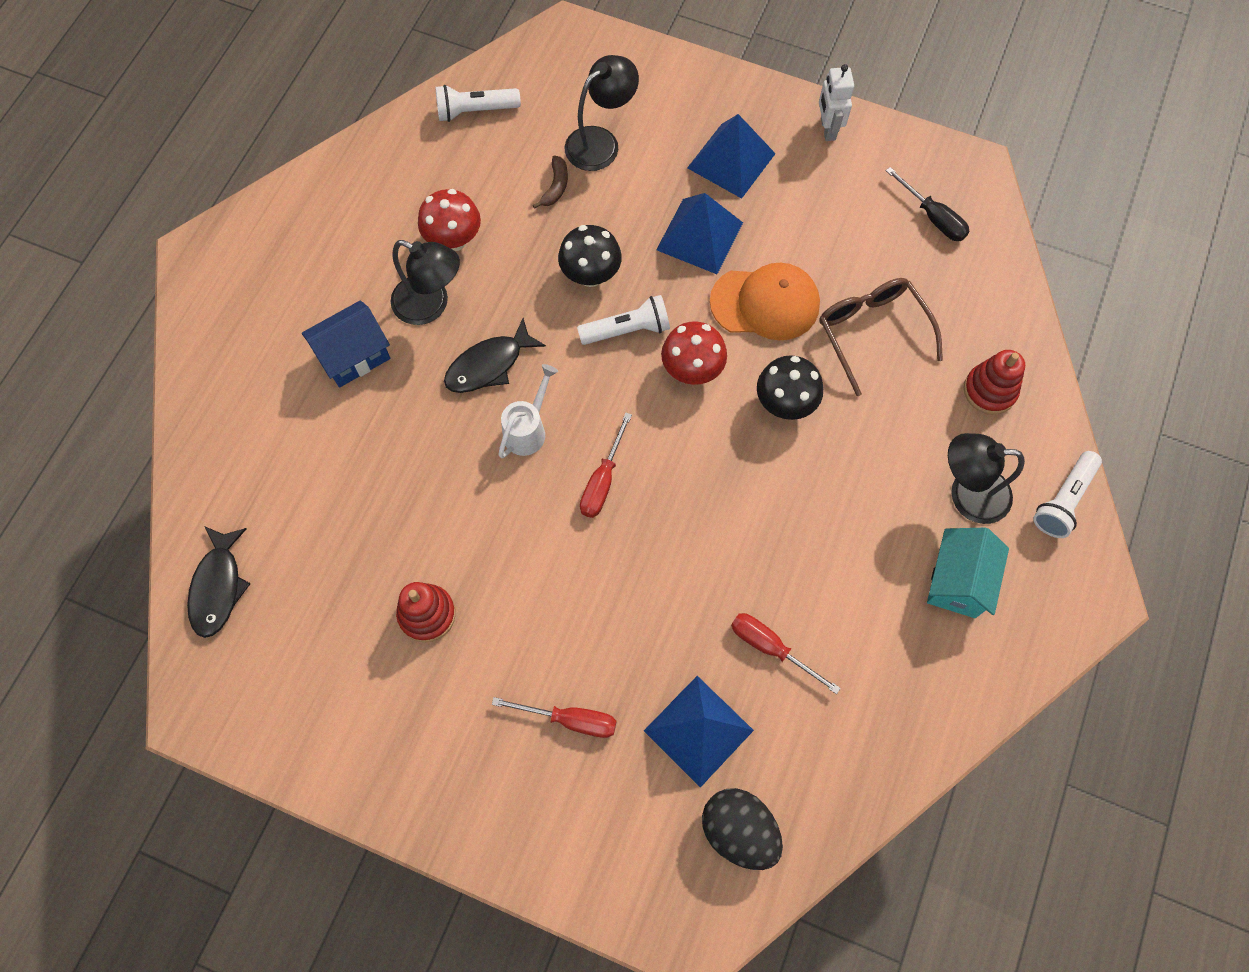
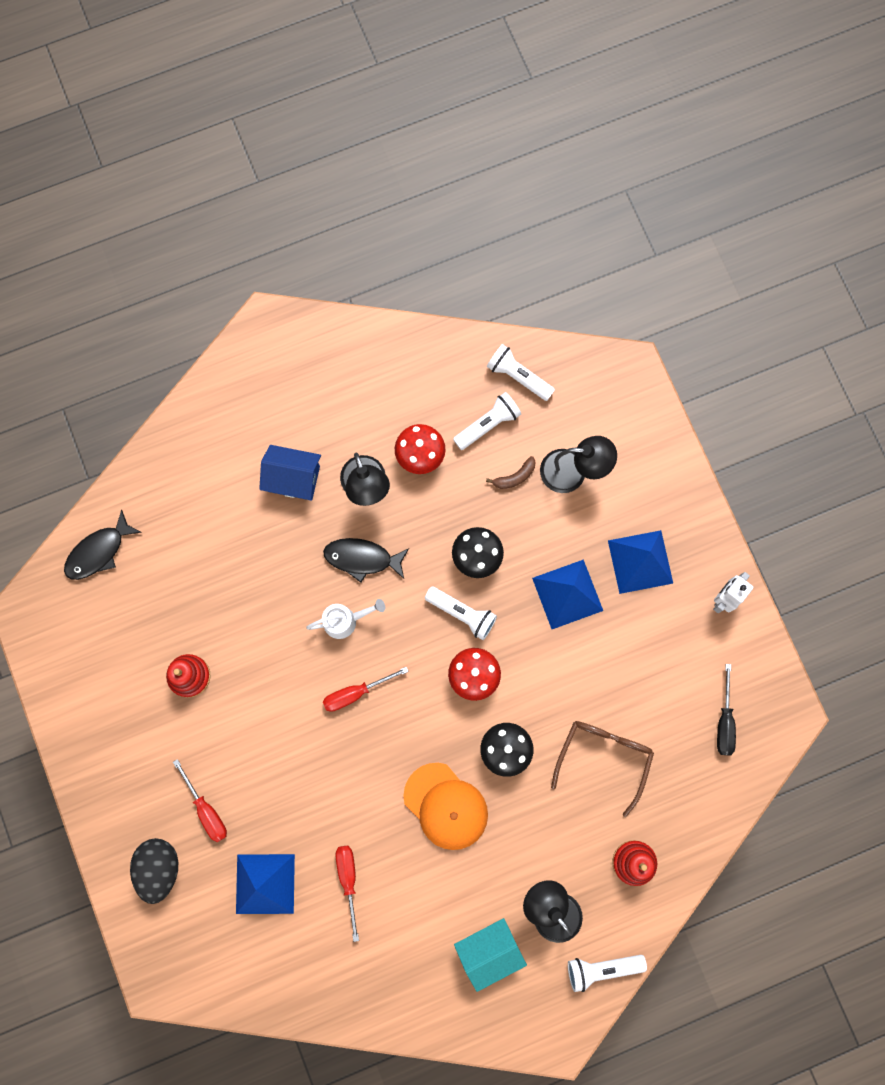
camera: 45 degrees right, 10 degrees up
(488, 167) = (488, 425): none -> white flashlight
(739, 831) = (232, 956): black egg -> black egg (159, 868)
(765, 303) = (560, 676): orange cap -> orange cap (446, 806)

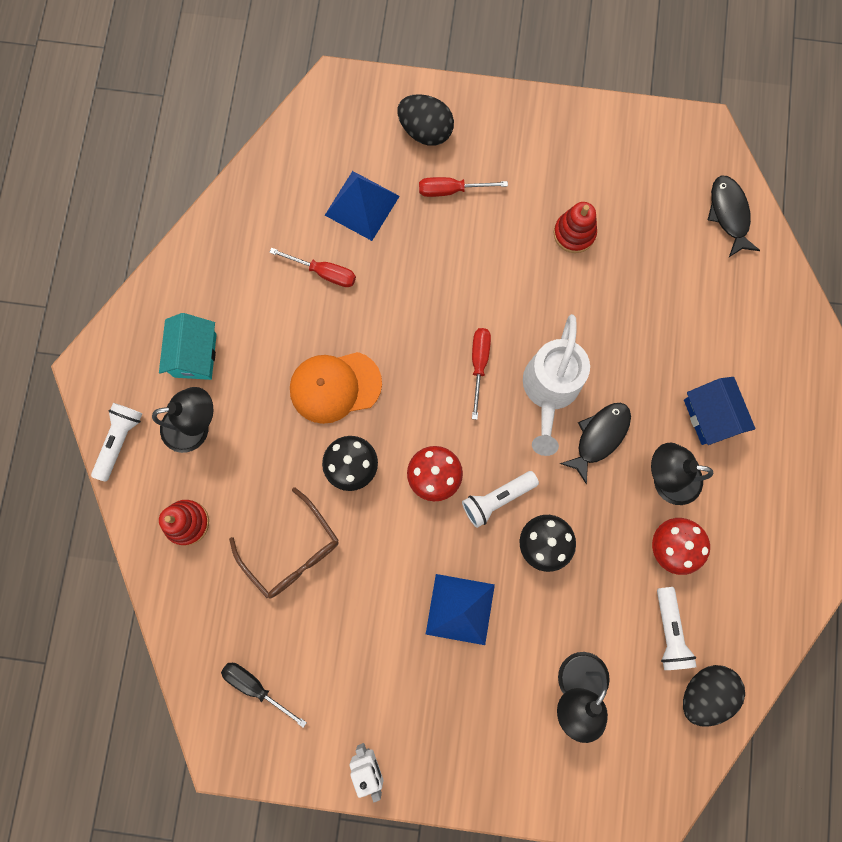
camera: 120 degrees right, 0 degrees up
(293, 479) = (709, 416): blue house -> blue house turned 60 degrees counterclockwise
(345, 620) = (549, 390): white watering can -> white watering can, size x1.73
(515, 477) = (602, 626): brown banana -> none
(518, 376) = (704, 692): white flashlight -> black egg
(640, 562) = (451, 700): blue pyramid -> none

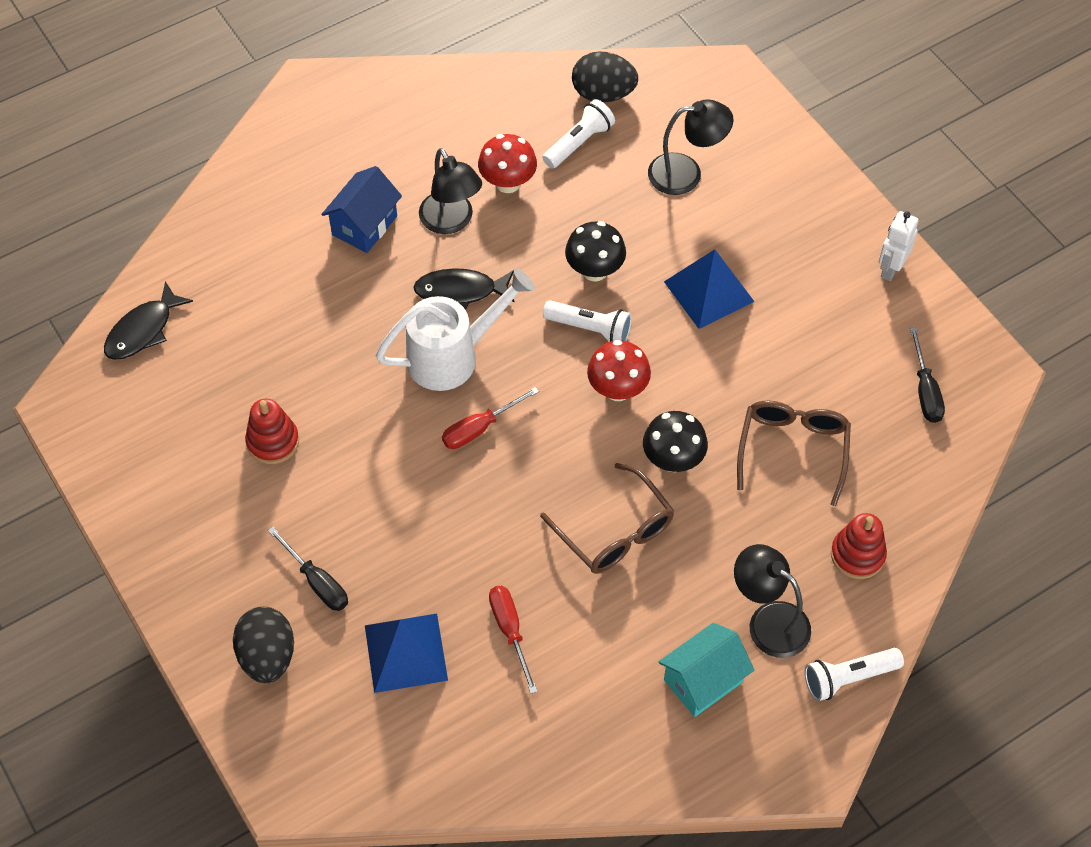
camera: 130 degrees left, 20 degrees down
(335, 387) = (614, 531): orange cap -> brown glasses
(451, 190) = (317, 582): red screwdriver -> black screwdriver

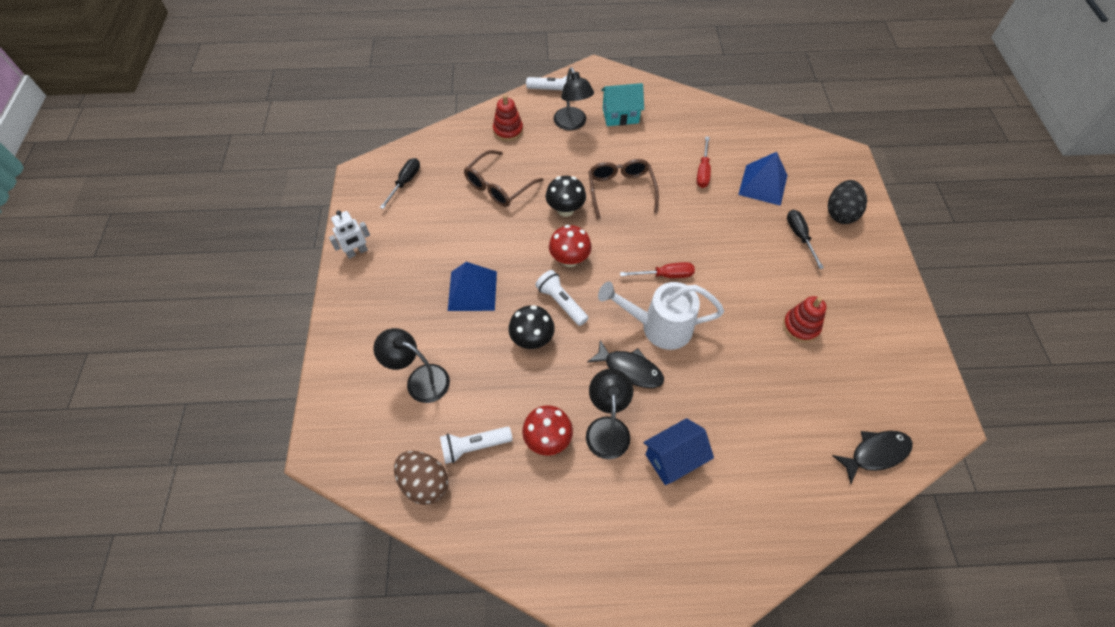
camera: 150 degrees left, 0 degrees up
(603, 94) = (425, 483): black egg -> brown egg

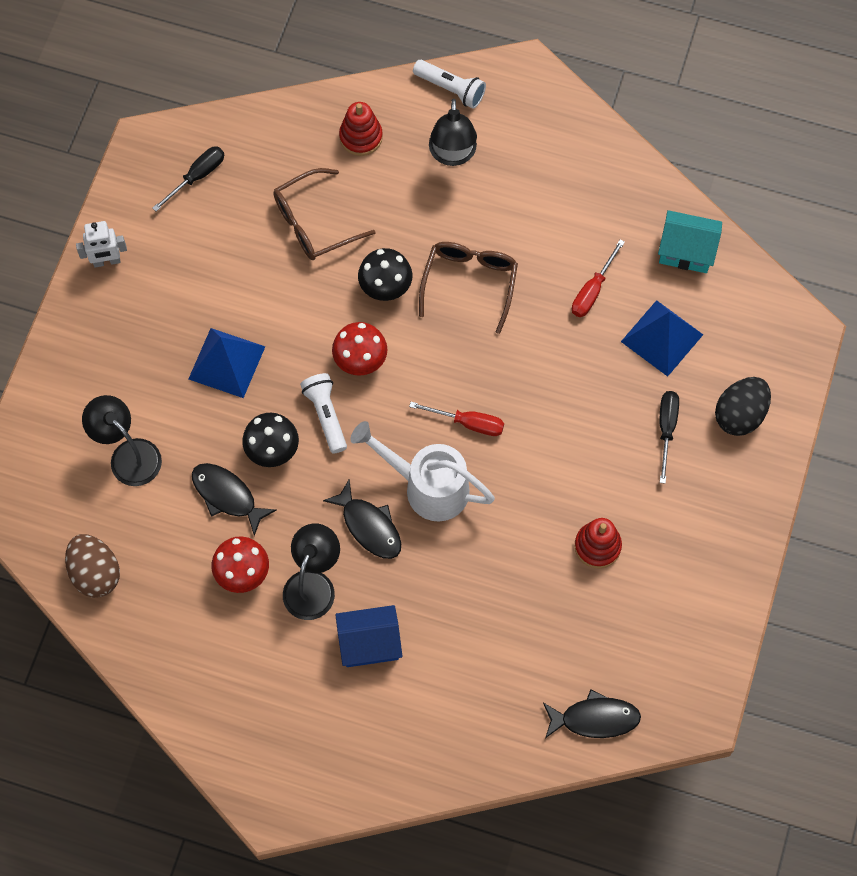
camera: 20 degrees right, 10 degrees up
(474, 446) = (161, 552): white flashlight -> none
(511, 384) = (227, 495): none -> black fish
(620, 116) = (525, 162): turquoise house -> turquoise house (686, 251)

